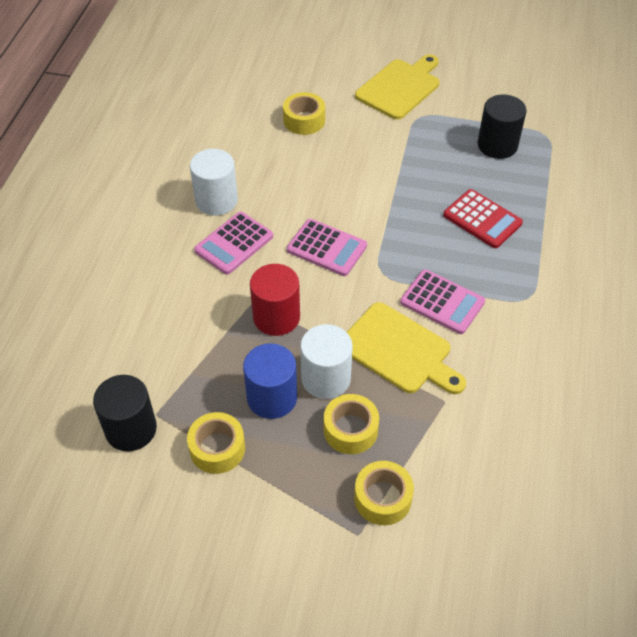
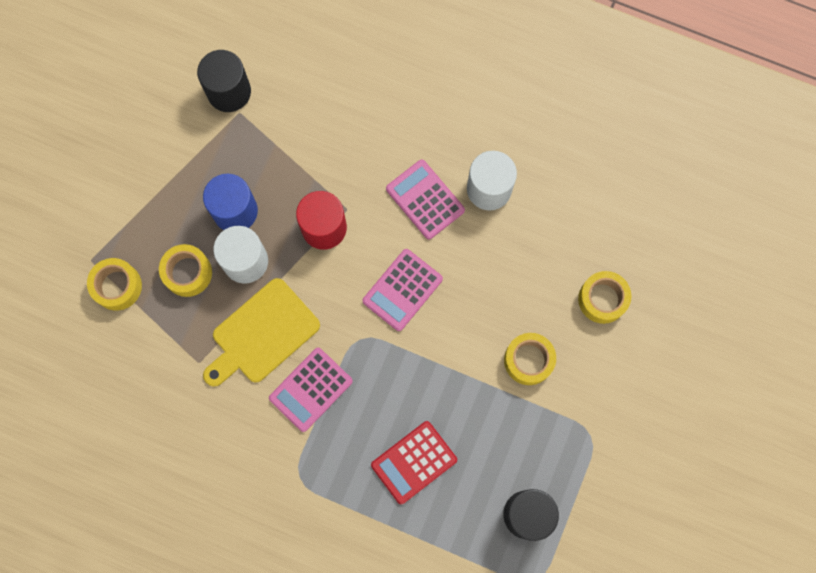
camera: 100 degrees right, 25 degrees up
(217, 448) = (194, 159): yellow tape -> yellow tape (528, 360)
(400, 87) = (646, 424): yellow cutting board -> none

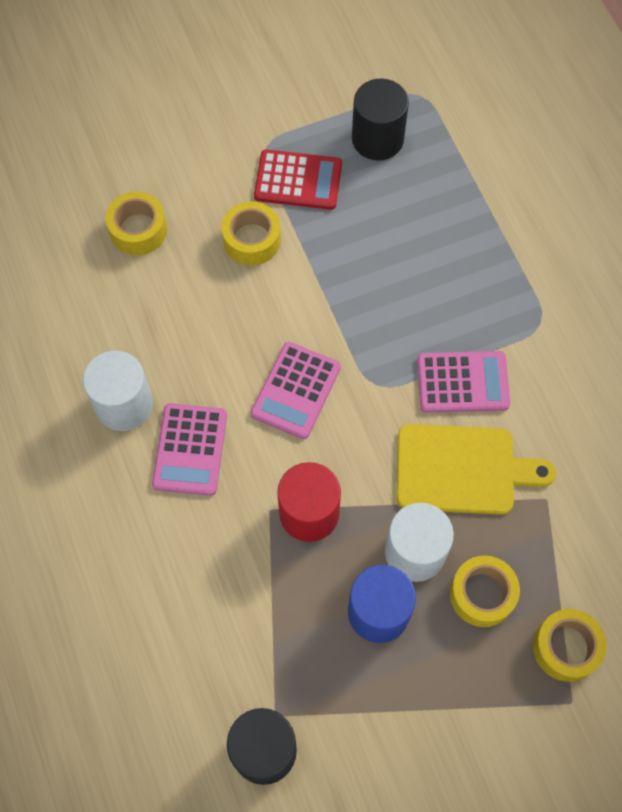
camera: 135 degrees left, 10 degrees down
(402, 290) = (295, 390): pink calculator -> pink calculator turned 120 degrees clockwise
(414, 462) = (430, 250): red calculator -> red calculator (298, 181)

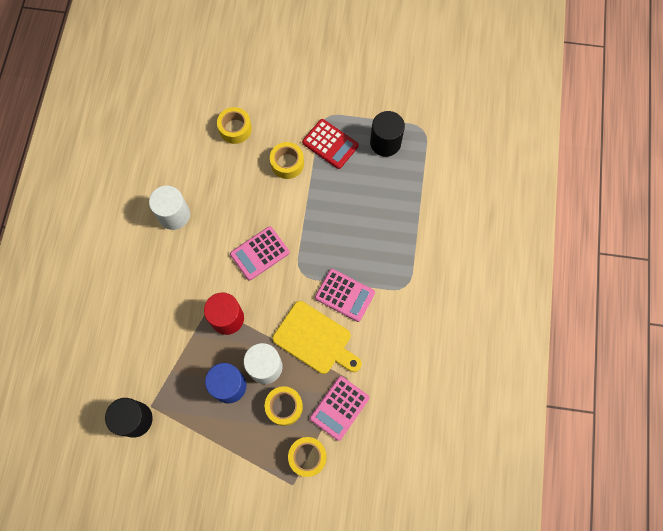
camera: 30 degrees right, 5 degrees up
(190, 449) = (191, 255): pink calculator -> pink calculator (339, 408)

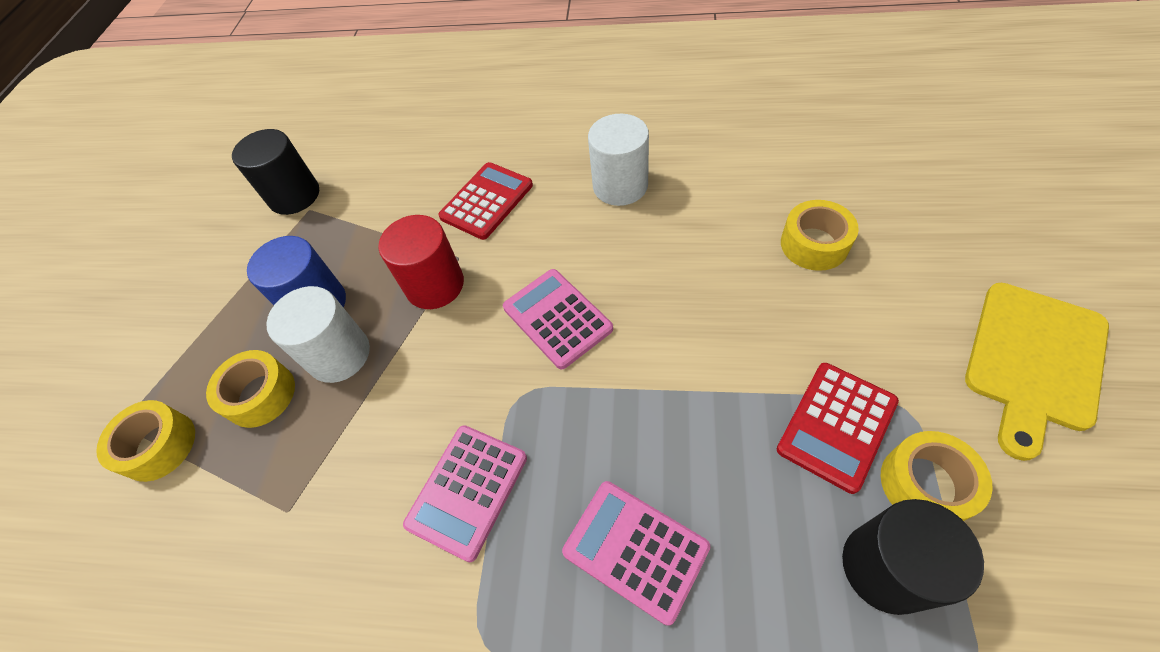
camera: 95 degrees right, 15 degrees down
(169, 291) = (487, 201): none -> red calculator
(287, 163) = (762, 342): yellow tape -> yellow tape (925, 484)
(315, 339) = (378, 437): yellow cutting board -> yellow cutting board (1033, 360)
(339, 408) = (231, 499): pink calculator -> pink calculator (635, 549)

